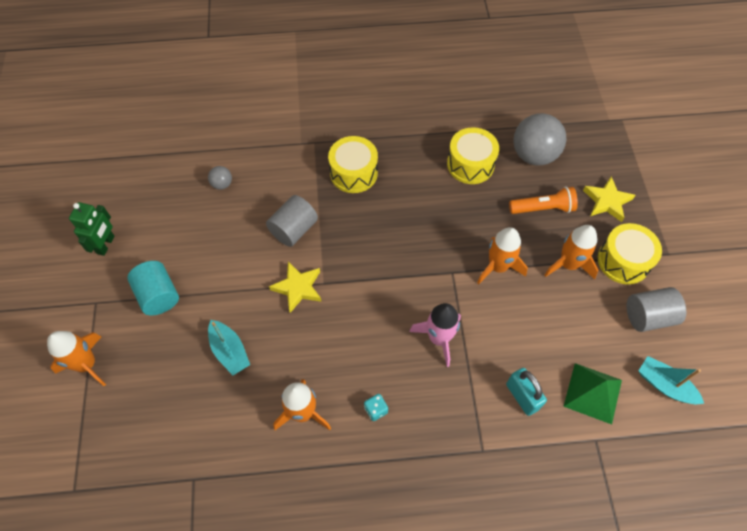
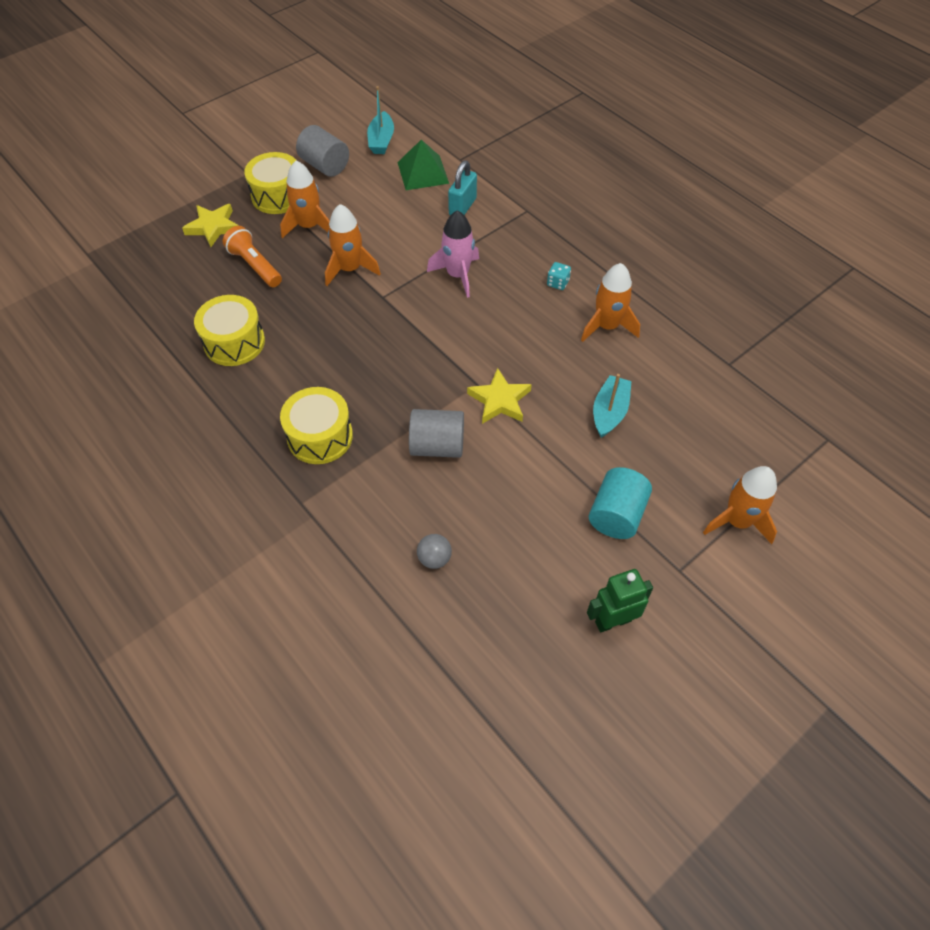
camera: 125 degrees left, 5 degrees down
(533, 155) = (186, 299): grey ball -> none

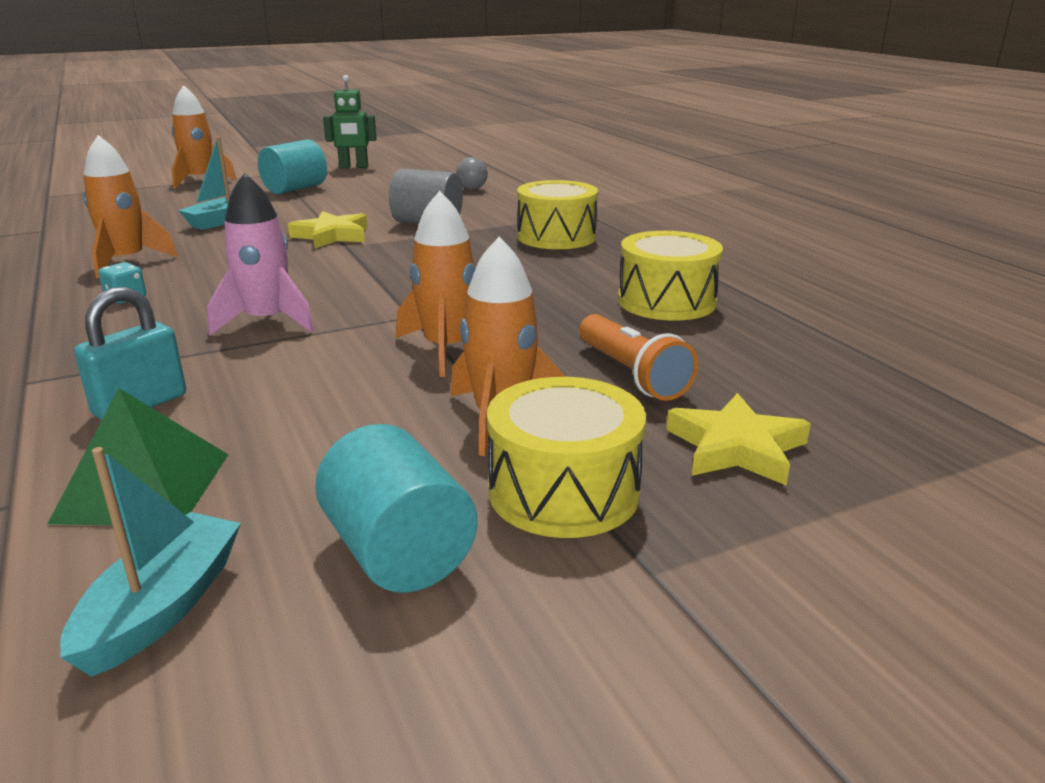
camera: 165 degrees left, 30 degrees down
(325, 166) = (398, 552): grey cylinder -> turquoise cylinder

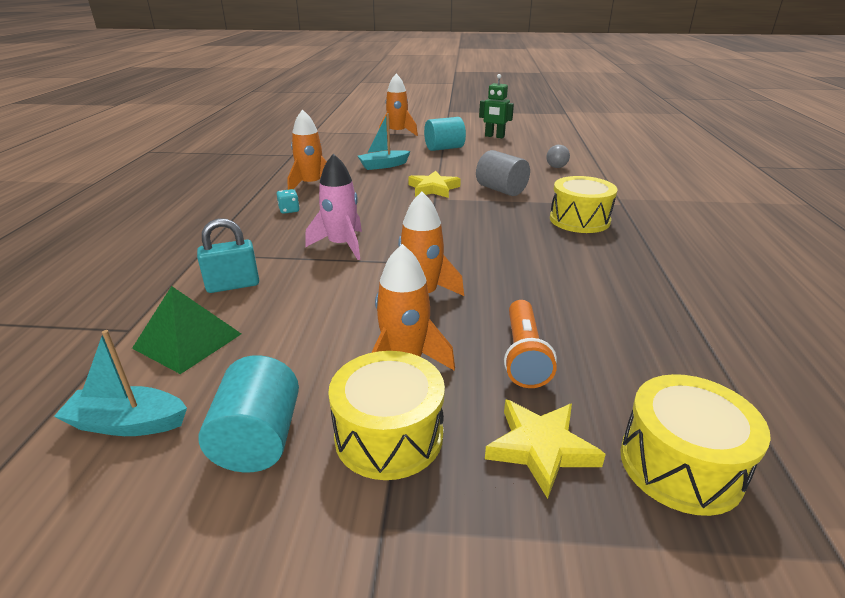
camera: 30 degrees right, 5 degrees up
(163, 607) = (128, 423): turquoise boat -> turquoise boat turned 135 degrees counterclockwise
(666, 301) = (611, 298): yellow drum -> yellow drum (680, 465)

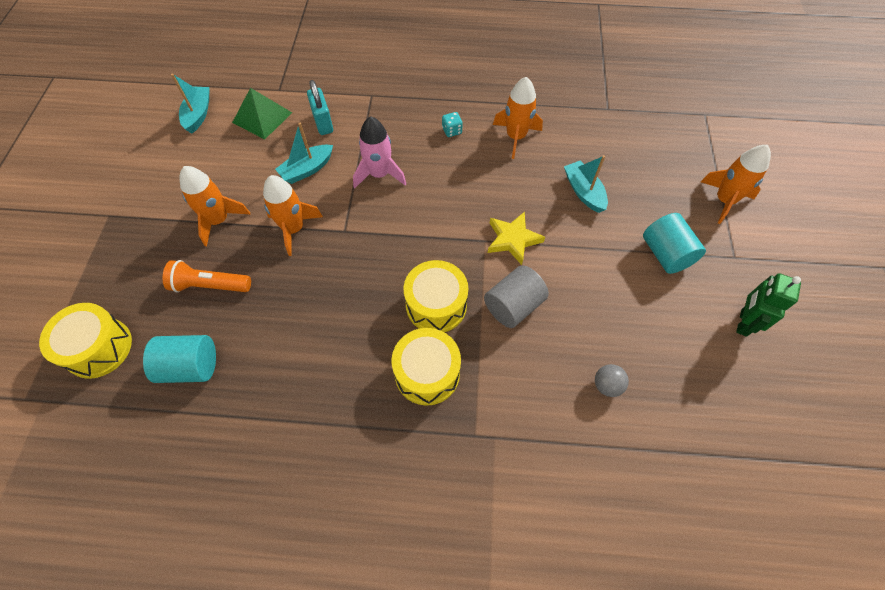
camera: 90 degrees right, 30 degrees up
(258, 439) = (173, 164): turquoise cylinder -> turquoise cylinder (190, 366)
(319, 292) = (307, 169): none -> turquoise boat
(389, 435) = (160, 215): yellow drum -> yellow drum (436, 305)
(540, 448) = (131, 282): yellow star -> none

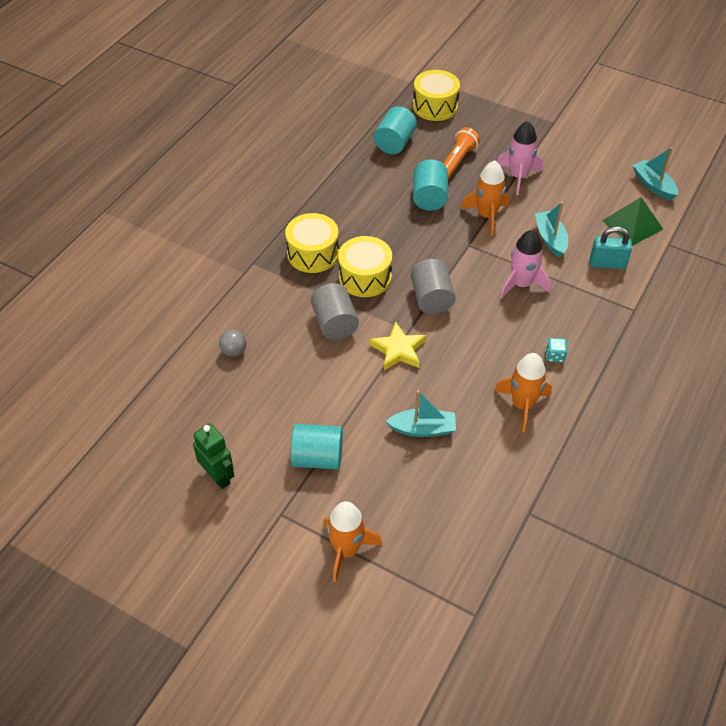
camera: 115 degrees right, 10 degrees down
(198, 114) = (653, 185): turquoise boat -> turquoise boat turned 150 degrees counterclockwise
(219, 220) = (518, 176): orange rocket -> pink rocket
(283, 291) = (429, 197): none -> turquoise cylinder
(434, 236) = (431, 298): none -> grey cylinder

